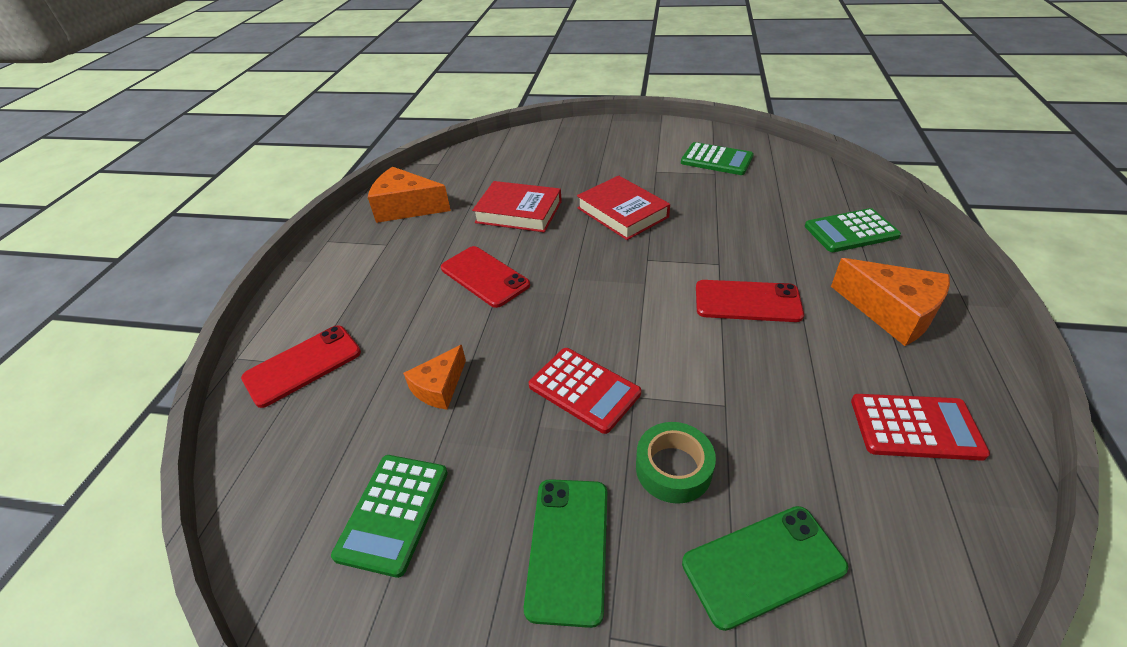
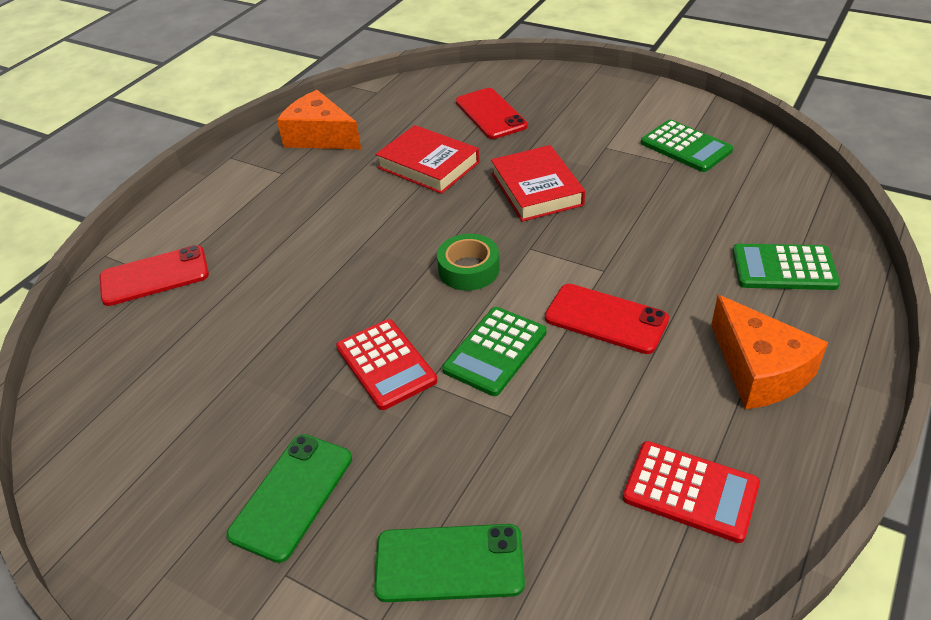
camera: 20 degrees right, 0 degrees up
(393, 513) = (168, 424): green calculator -> green calculator (495, 351)
(439, 387) = (259, 327): orange cheese -> none
(484, 276) = (356, 228): red phone -> red phone (490, 114)
(673, 468) = (423, 458): green tape -> green tape (469, 269)

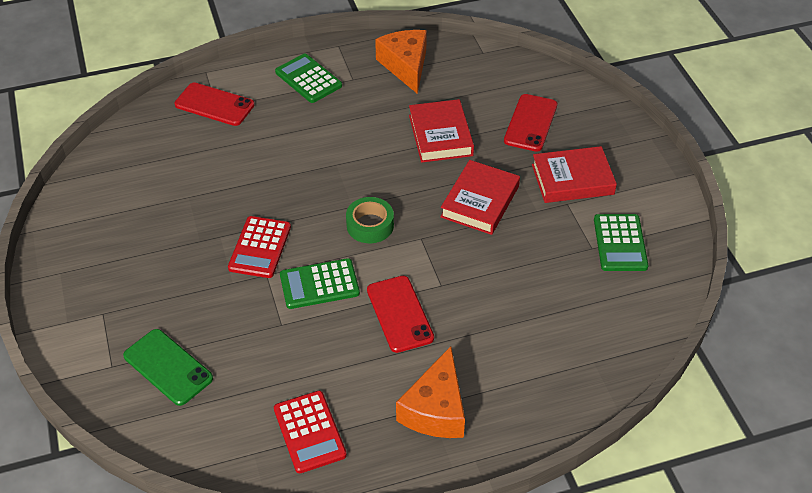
camera: 40 degrees right, 5 degrees up
(292, 496) = (144, 280): green phone -> none
(583, 129) = (572, 179): none -> red book
(783, 268) = (546, 369): green calculator -> green calculator (308, 79)

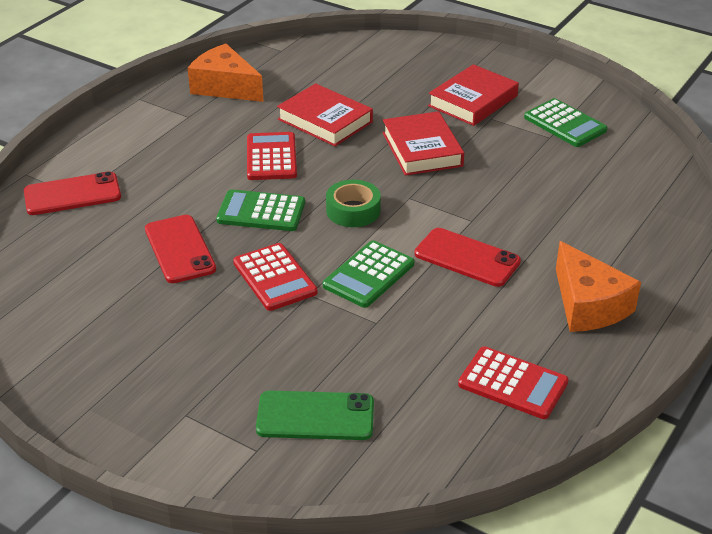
camera: 40 degrees left, 10 degrees down
(308, 79) = (144, 134): green calculator -> green calculator (261, 212)
(368, 147) = (271, 157): none -> red calculator
(530, 123) = (388, 80): red phone -> red phone (180, 249)

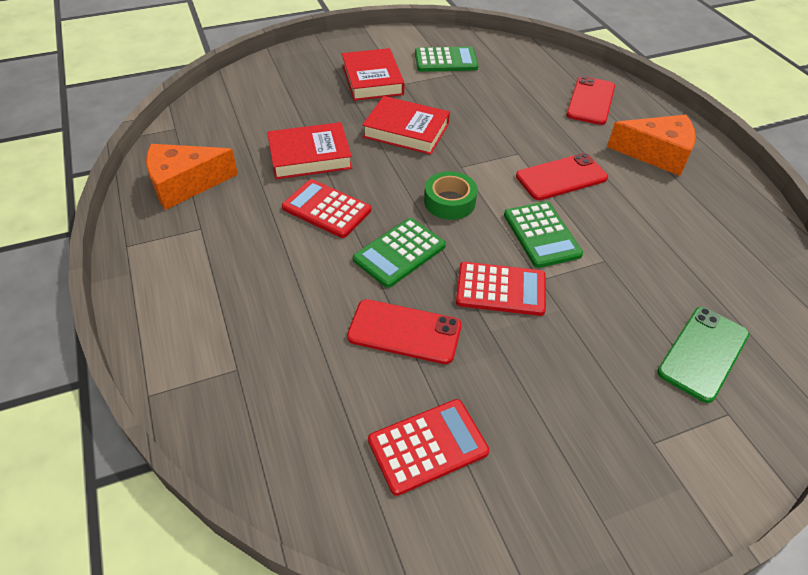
camera: 55 degrees left, 10 degrees up
(72, 194) = (231, 372): red phone -> red phone (591, 101)
(513, 384) = (721, 229): red calculator -> red calculator (428, 446)

